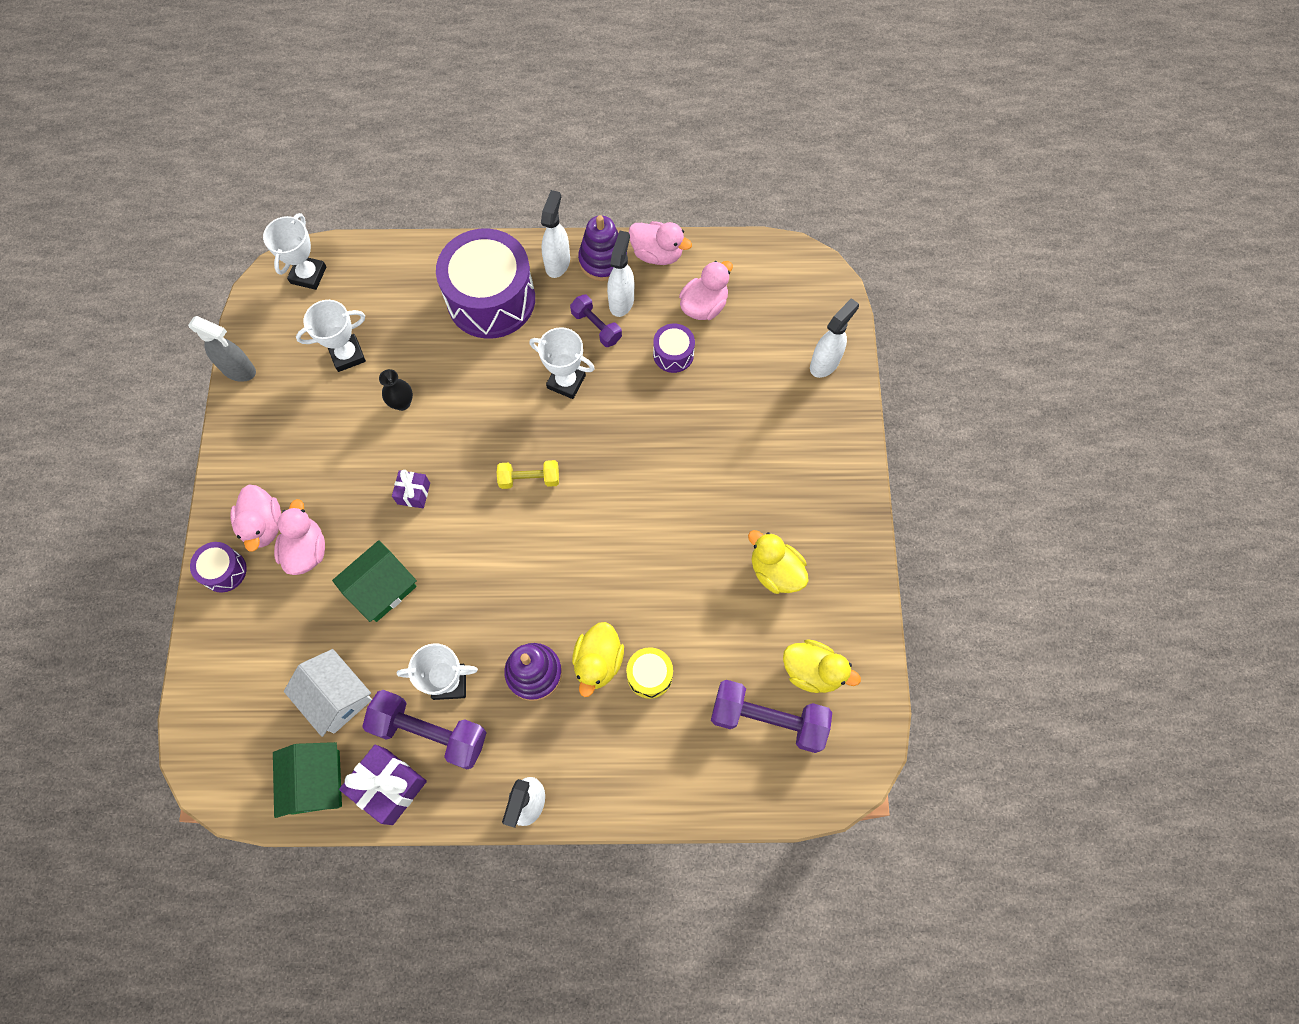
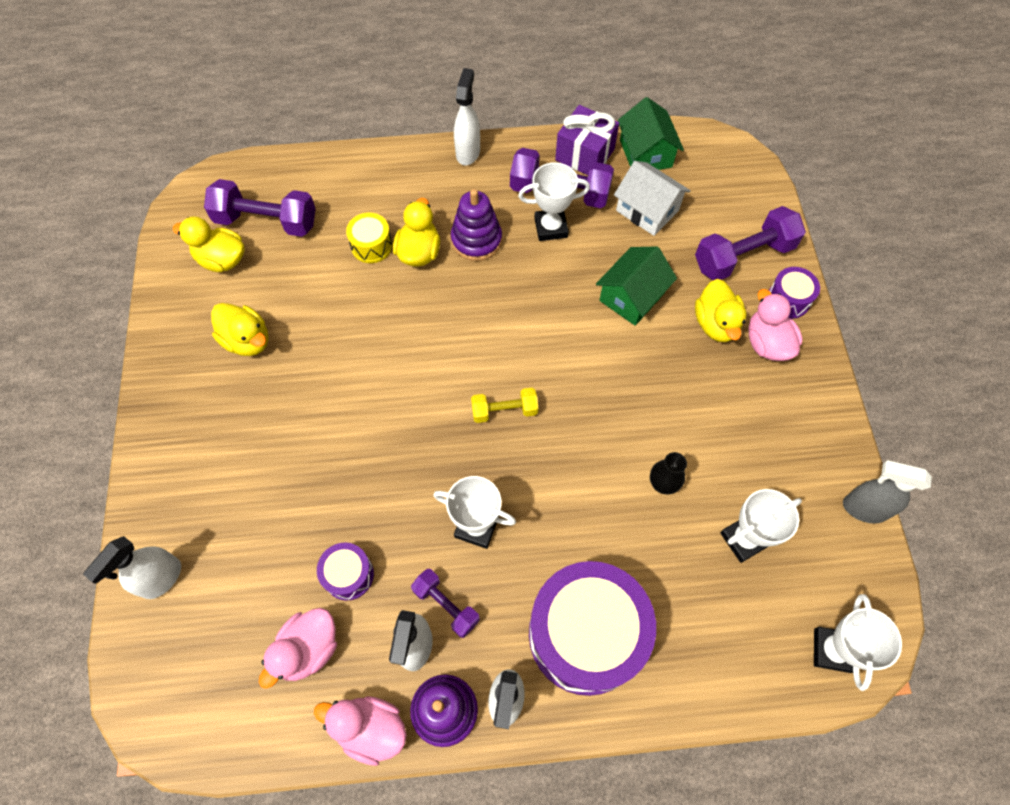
camera: 175 degrees right, 5 degrees down
(251, 627) = (743, 256): none -> purple dumbbell
(306, 550) = (716, 324): pink duck -> yellow duck
(413, 493) = (624, 386): purple gift -> none

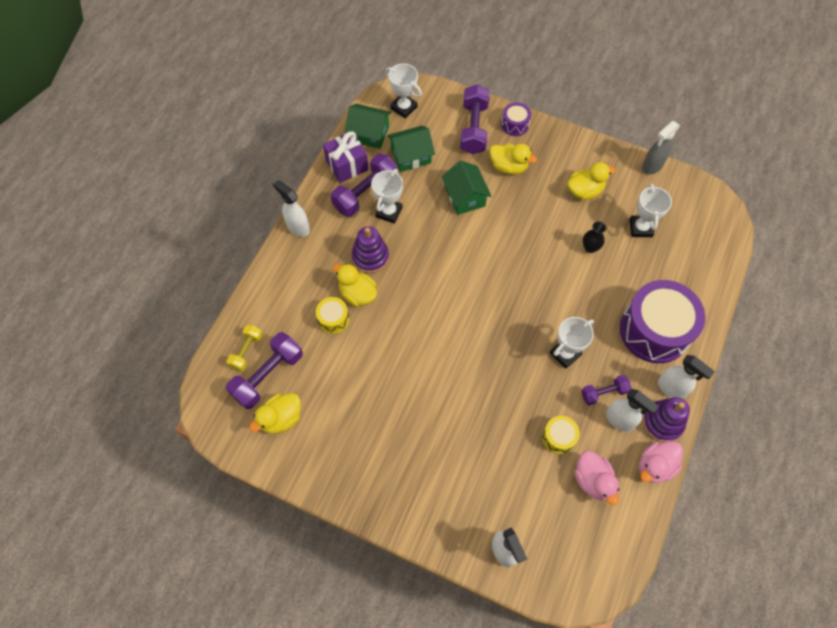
camera: 60 degrees left, 0 degrees up
(247, 340) = (359, 428): yellow duck -> yellow duck (584, 191)
(348, 575) = (558, 437): purple drum -> yellow drum
(504, 410) = (500, 302): yellow dumbbell -> yellow dumbbell (246, 351)
(647, 210) = (411, 156): white house -> green house
(767, 343) = (535, 150): pink duck -> none
(832, 650) = (715, 224): white trophy -> white trophy (404, 108)

